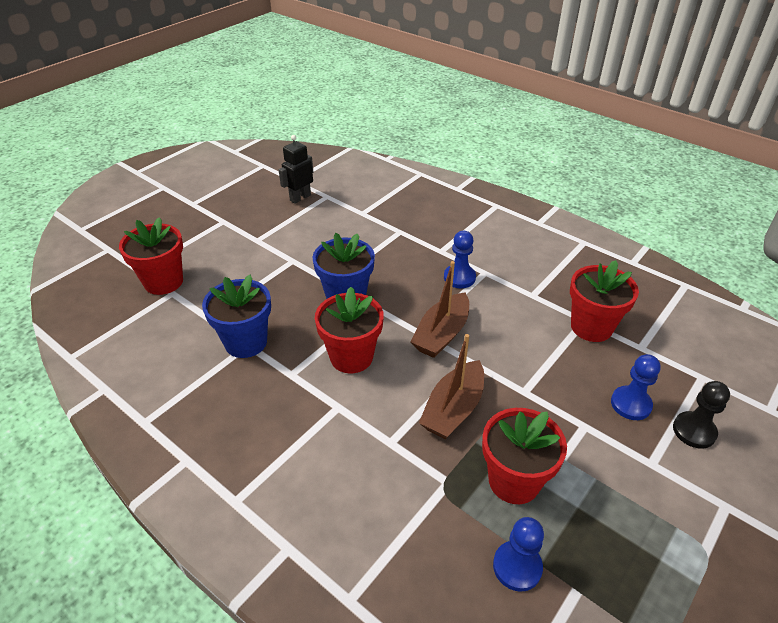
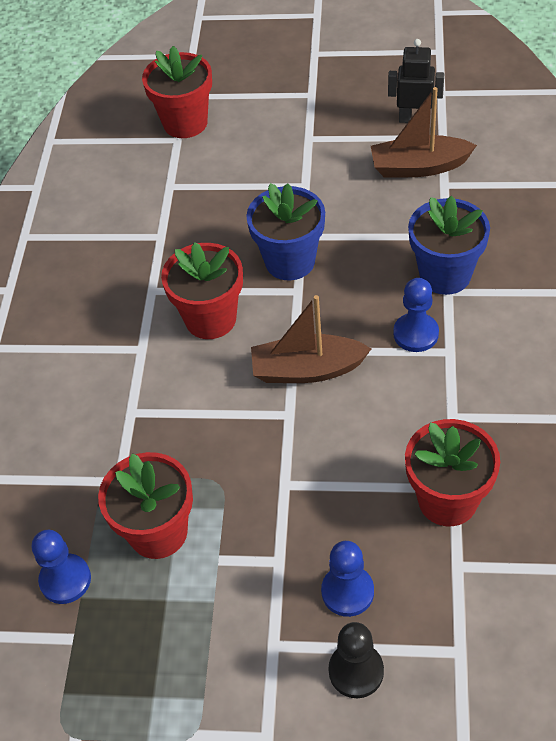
camera: 60 degrees right, 10 degrees up
(246, 342) = (162, 233): blue flower pot -> blue flower pot (445, 275)
(453, 409) = (209, 437): brown boat -> brown boat (419, 167)

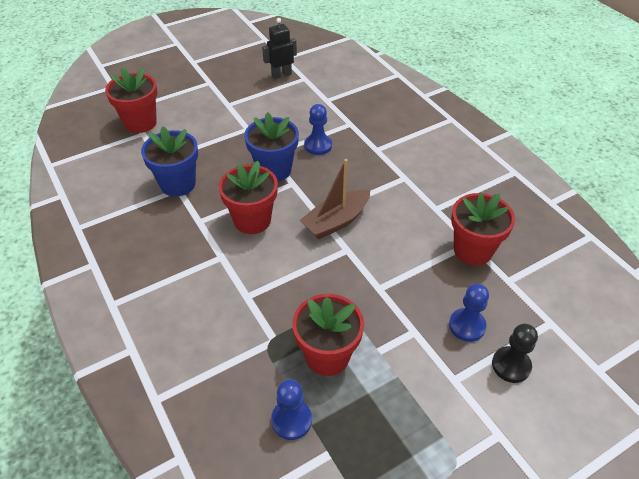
camera: 40 degrees left, 5 degrees down
(416, 334) = (379, 177): blue pawn -> blue pawn (318, 145)
(419, 167) = (305, 96): brown boat -> none
(445, 275) = (367, 142): blue flower pot -> blue flower pot (178, 184)

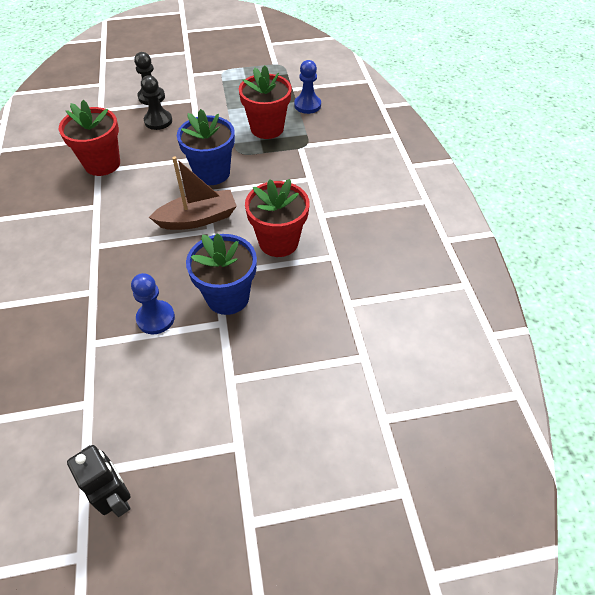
camera: 160 degrees left, 5 degrees up
(140, 123) = (385, 445): red flower pot -> none
(178, 184) = (347, 310): blue flower pot -> blue flower pot (212, 173)
(281, 75) = (117, 498): black robot -> black robot turned 120 degrees counterclockwise
(467, 326) = (158, 121): blue pawn -> black pawn

